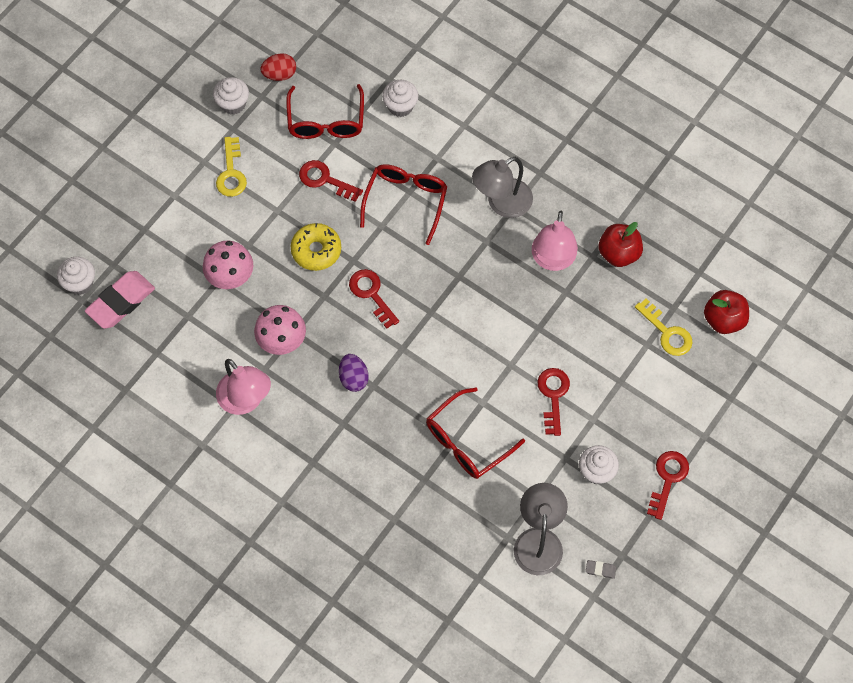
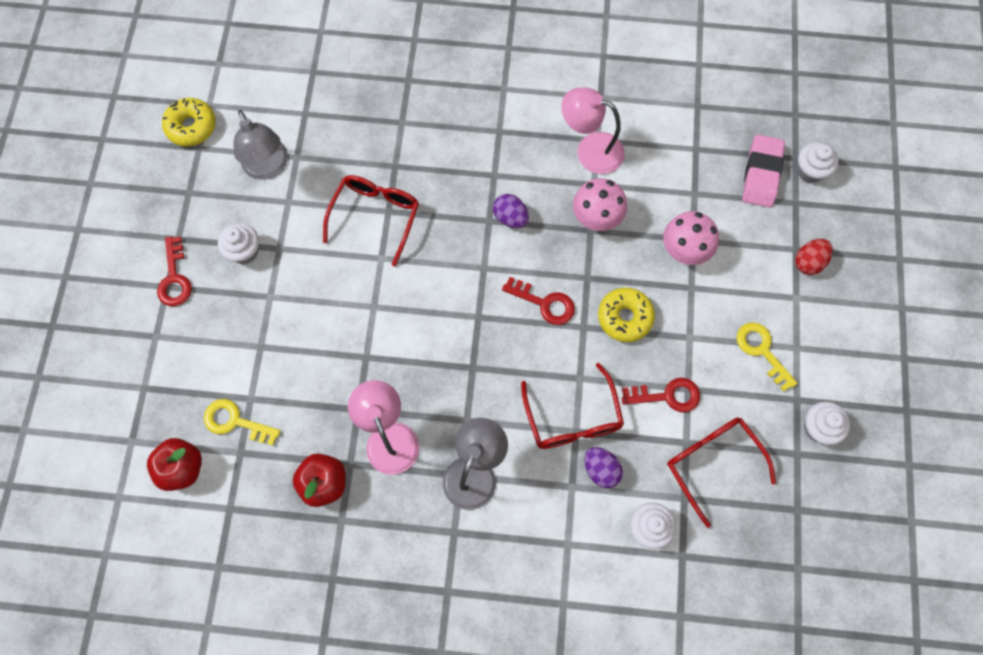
camera: 150 degrees right, 5 degrees up
(280, 74) = (798, 491): red egg -> red egg (808, 262)
(408, 158) = (601, 470): none -> purple egg
(553, 396) = (318, 298): red key -> none
(591, 623) = (191, 127): none -> yellow donut
(600, 570) = (202, 171): grey eraser -> none

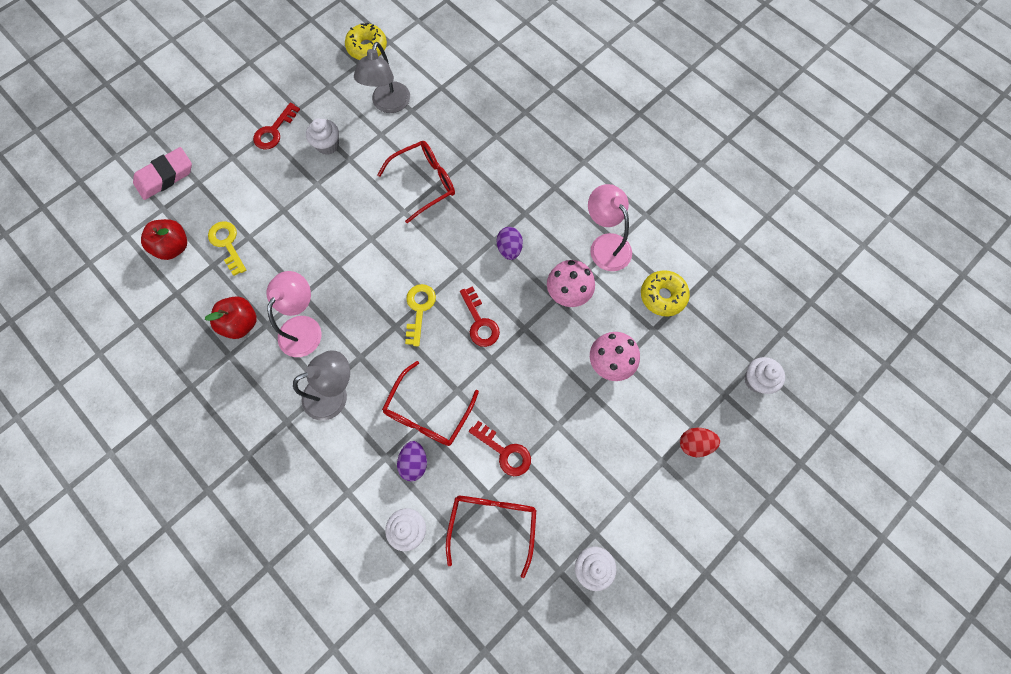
camera: 40 degrees right, 0 degrees up
(624, 317) = (525, 375): yellow donut -> yellow donut (663, 296)
(761, 174) = (716, 354): pink eraser -> pink eraser (165, 176)
(762, 351) = (601, 477): yellow key -> yellow key (419, 309)

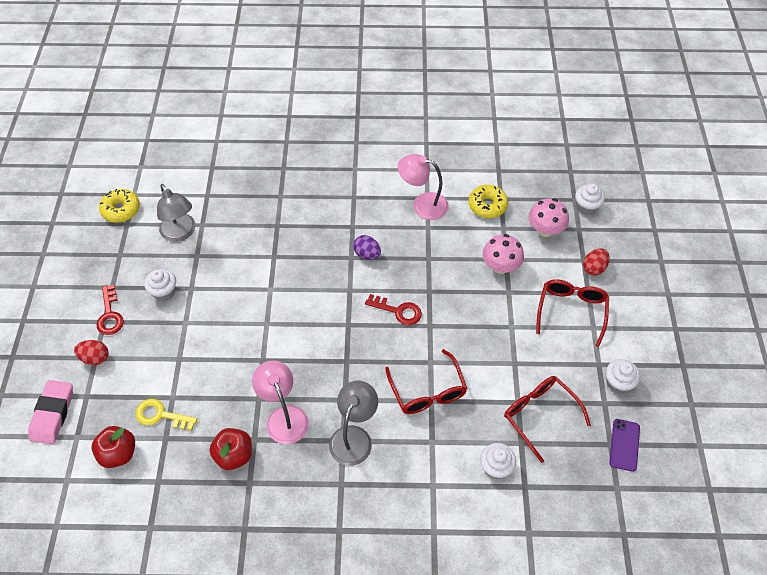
camera: 45 degrees left, 15 degrees down
(232, 157) = (95, 358): none -> red egg
(414, 463) = (453, 427): purple egg -> none
(419, 309) = (350, 337): yellow key -> none
(425, 183) = (264, 260): red glasses -> red glasses (571, 311)
(504, 452) = (499, 369): red key -> none
(533, 624) = (624, 445): none -> purple phone
(568, 293) = (432, 249): pink mushroom -> pink mushroom (545, 230)

